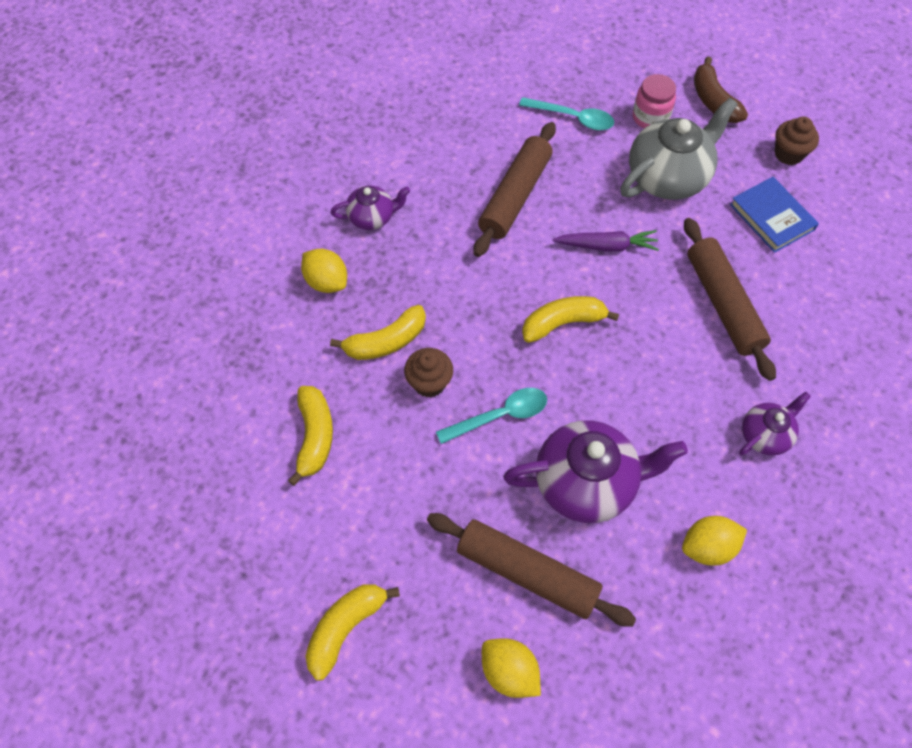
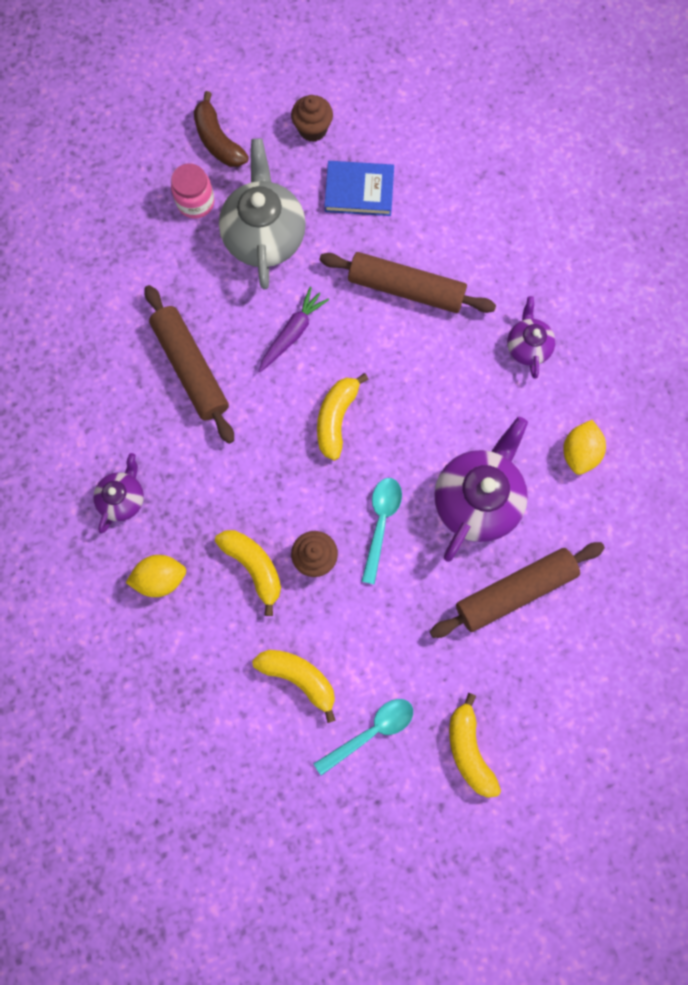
camera: 55 degrees left, 15 degrees up
(386, 341) = (254, 566): yellow banana -> yellow banana turned 45 degrees counterclockwise
(509, 672) = (574, 653): yellow lemon -> none
(573, 118) = (148, 263): turquoise spoon -> turquoise spoon (371, 731)
(713, 101) = (218, 141): brown banana -> brown banana turned 45 degrees clockwise

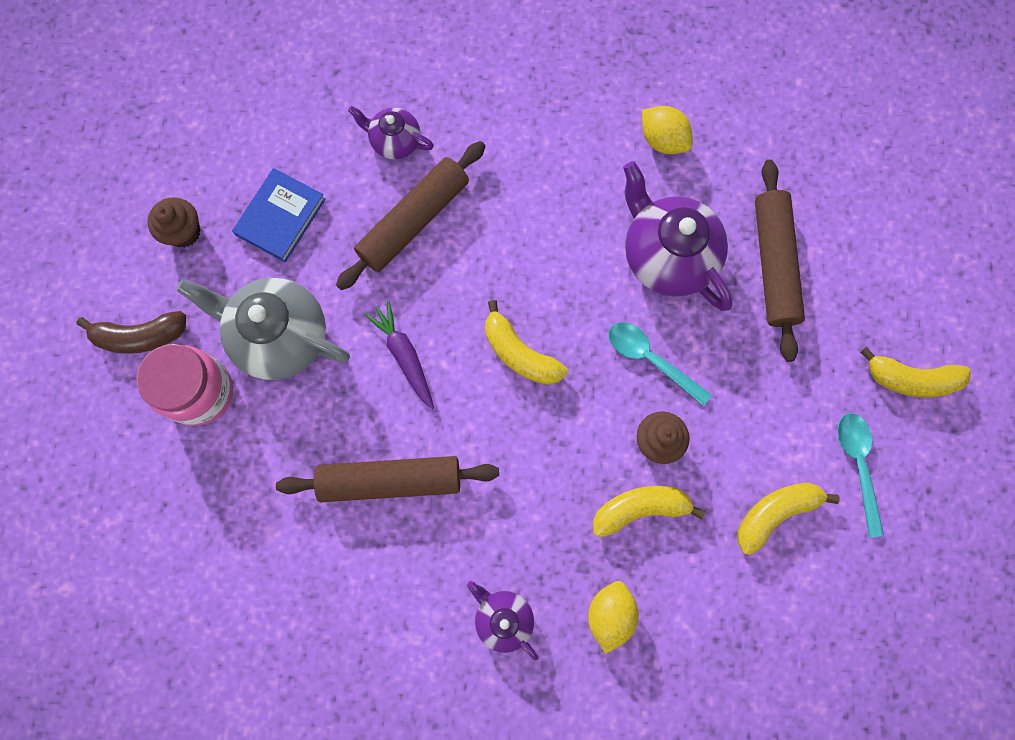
camera: 65 degrees left, 0 degrees up
(195, 202) = (200, 392): pink jar -> pink jar, size x1.51
(527, 346) = (533, 135): purple teapot -> purple teapot (395, 141)

